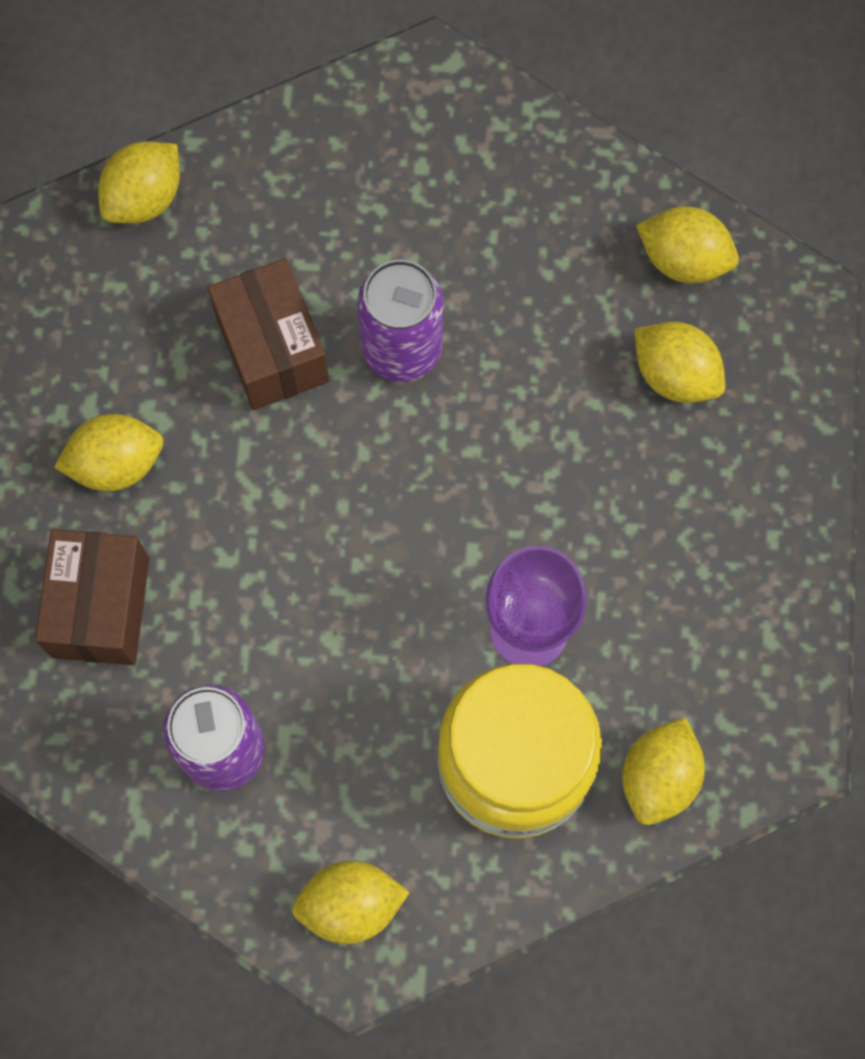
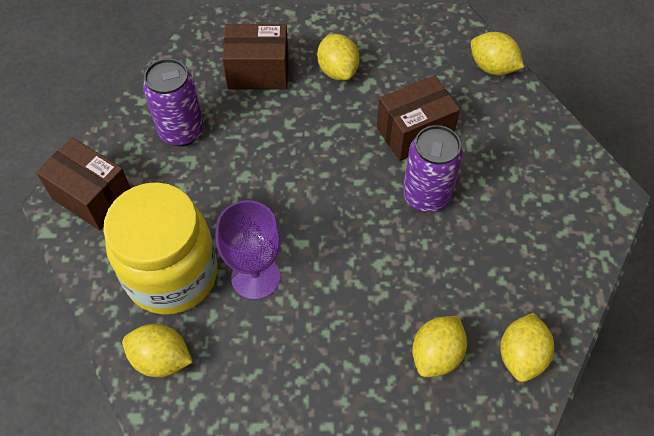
camera: 85 degrees right, 15 degrees down
(350, 905) = (93, 197): yellow lemon -> brown box

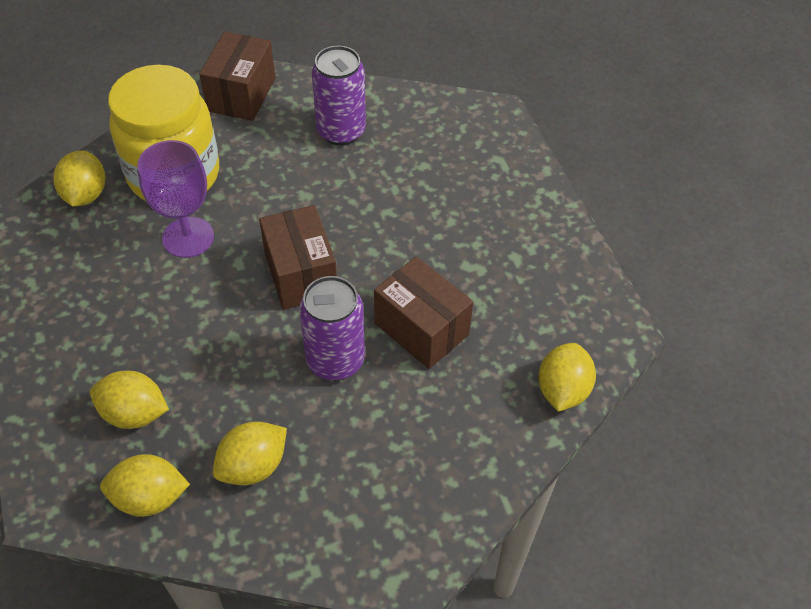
camera: 70 degrees right, 5 degrees down
(258, 72) = (445, 168): brown box -> brown box (301, 274)
(338, 70) = (480, 235): yellow lemon -> yellow lemon (253, 466)

